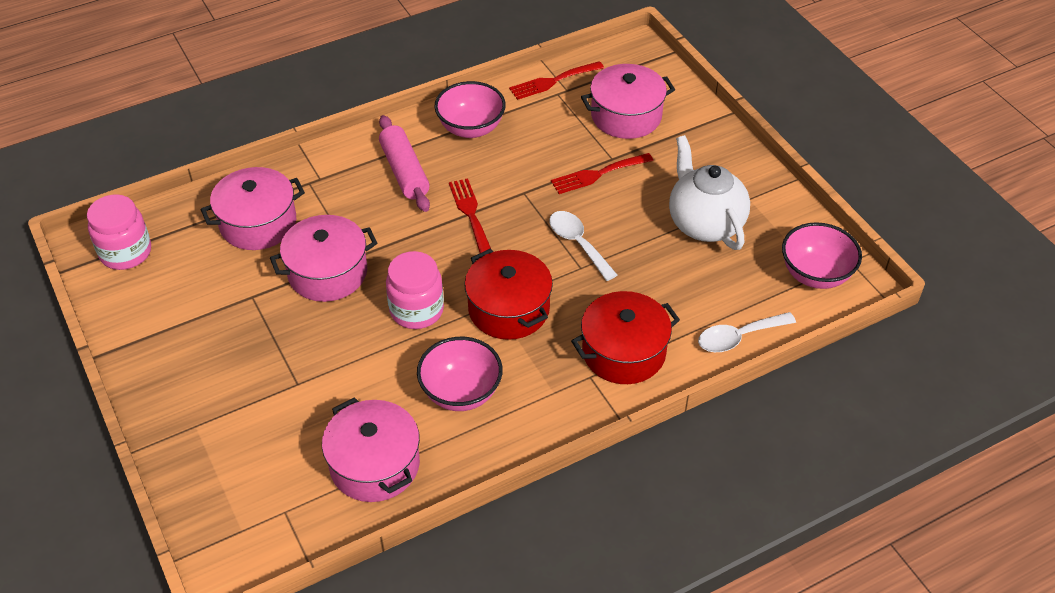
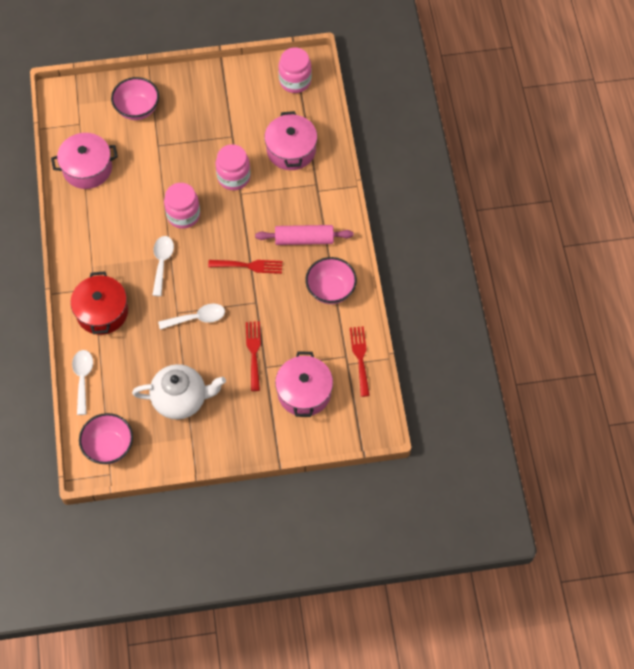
camera: 110 degrees right, 15 degrees up
(327, 272) = (233, 177): pink pot -> pink jar
(461, 393) = (114, 220): pink bowl -> pink bowl (137, 109)
(508, 309) = (162, 262): red pot -> white spoon

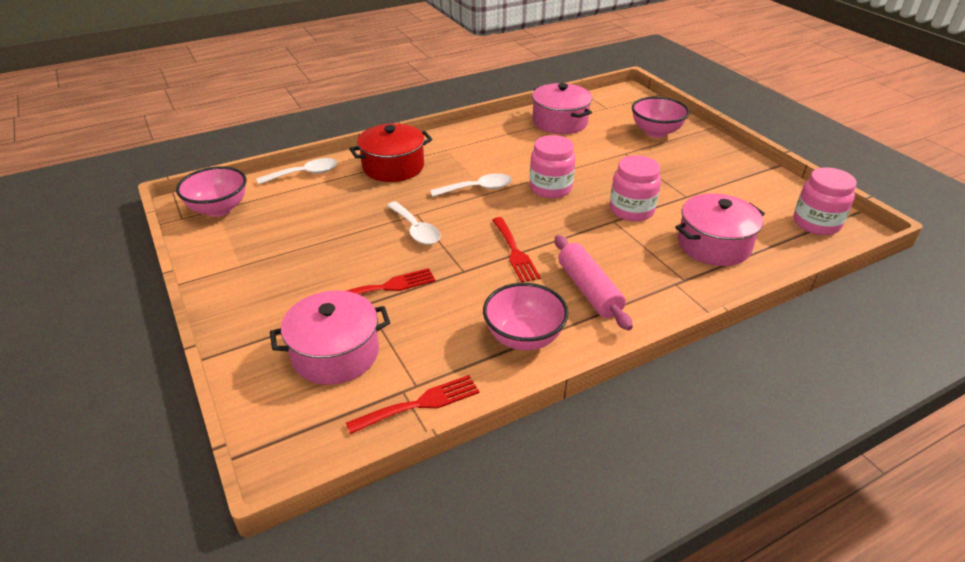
camera: 70 degrees right, 25 degrees down
(181, 399) = (294, 244): white teapot -> none

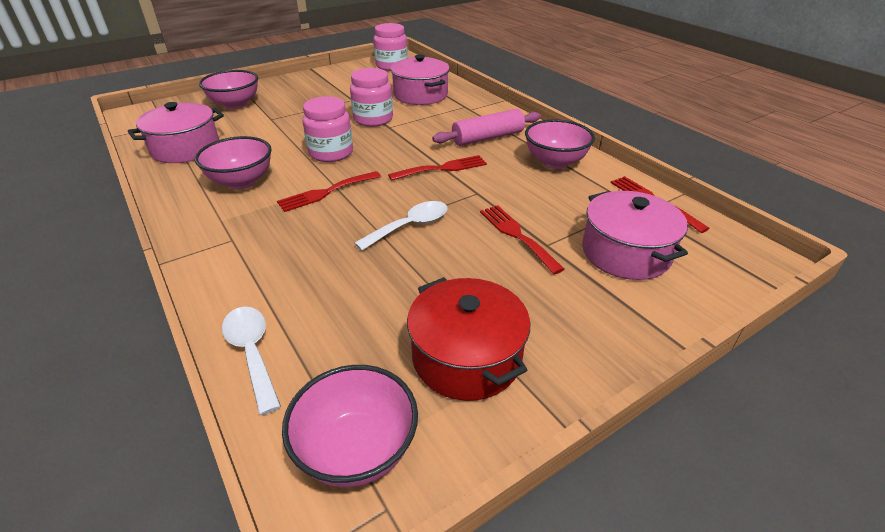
camera: 95 degrees left, 0 degrees up
(393, 167) = (256, 260): red pot -> red pot (466, 357)
(478, 189) = (326, 192): white spoon -> red fork
(501, 151) = (241, 182): none -> pink bowl

